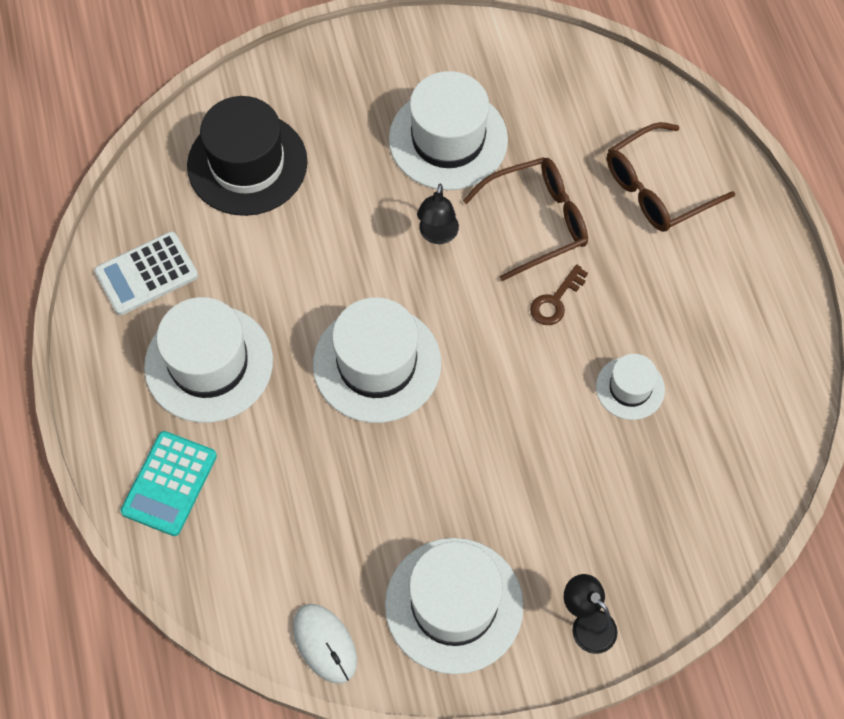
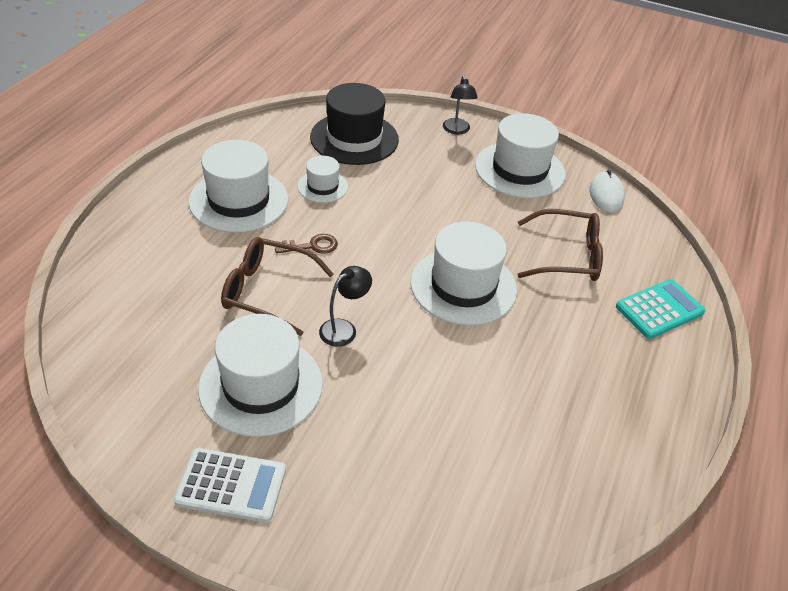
camera: 145 degrees left, 20 degrees down
(146, 274) = (598, 452): white calculator -> white calculator (231, 485)
(209, 363) = (586, 358): white hat -> white hat (239, 200)
(247, 164) = (443, 484): black hat -> black hat (354, 138)
(657, 188) = (167, 258): brown glasses -> brown glasses (567, 256)

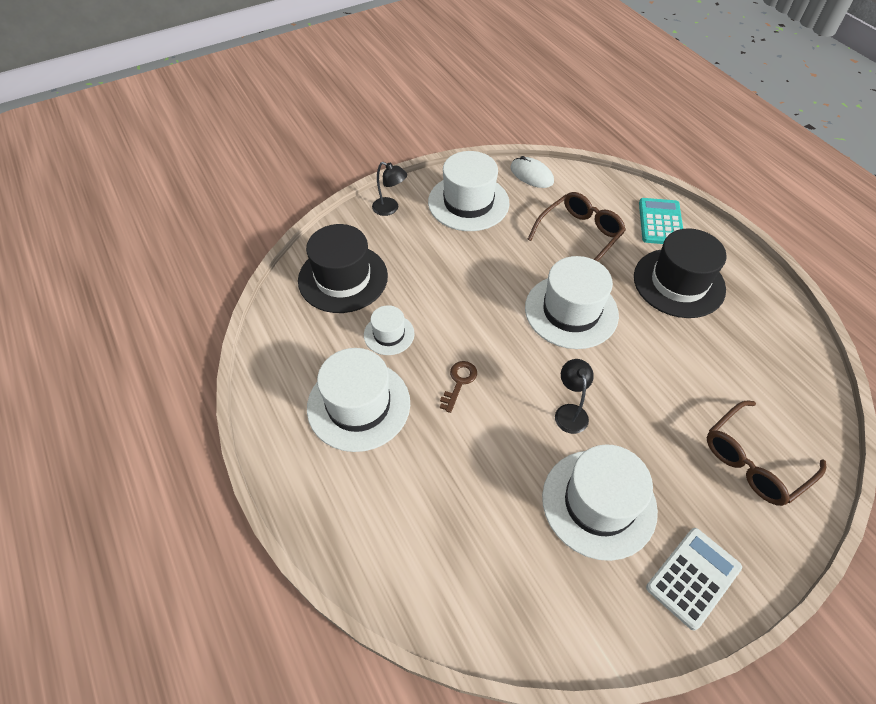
camera: 50 degrees left, 10 degrees up
(267, 292) = (493, 443): brown glasses -> brown glasses (753, 461)
(589, 353) = (678, 283): none -> black hat

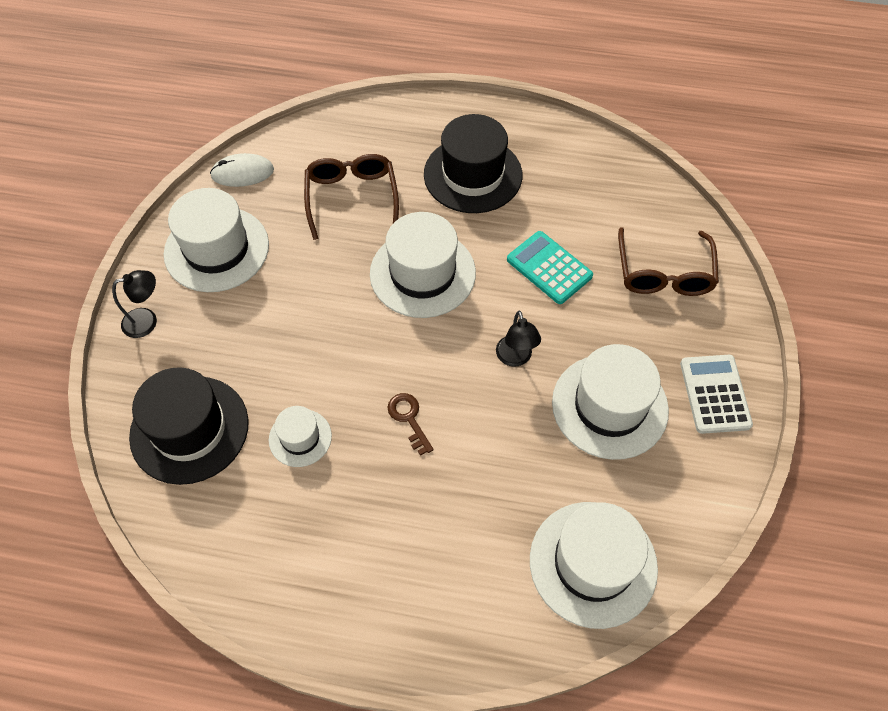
camera: 50 degrees left, 5 degrees up
(358, 405) = (353, 522): white hat -> white hat (593, 563)
(569, 412) = (515, 358): black lamp -> black lamp turned 135 degrees counterclockwise
(660, 222) = (401, 130): turquoise calculator -> turquoise calculator (549, 268)

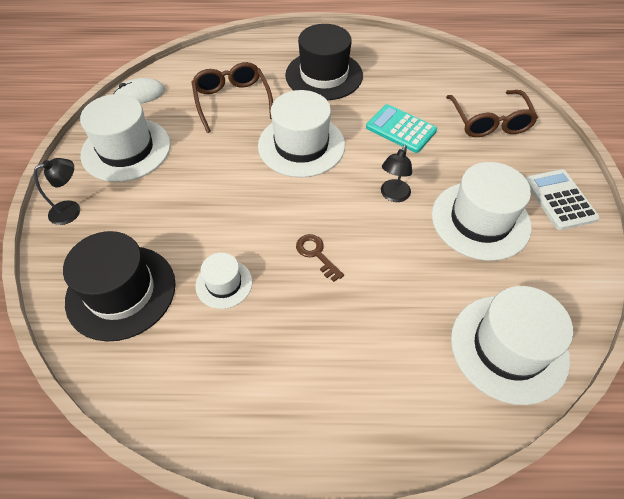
camera: 10 degrees left, 5 degrees down
(515, 358) = (393, 195): black lamp -> black lamp turned 45 degrees clockwise

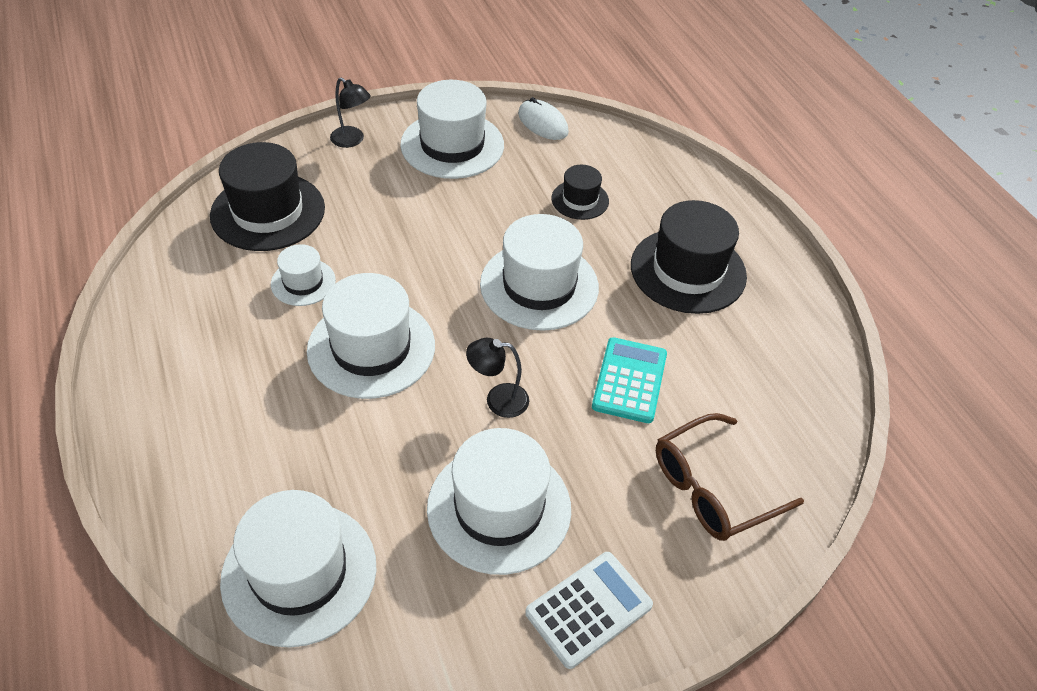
camera: 65 degrees right, 5 degrees down
(232, 101) = (580, 200): brown glasses -> black hat
(316, 254) = (371, 348): brown key -> white hat

